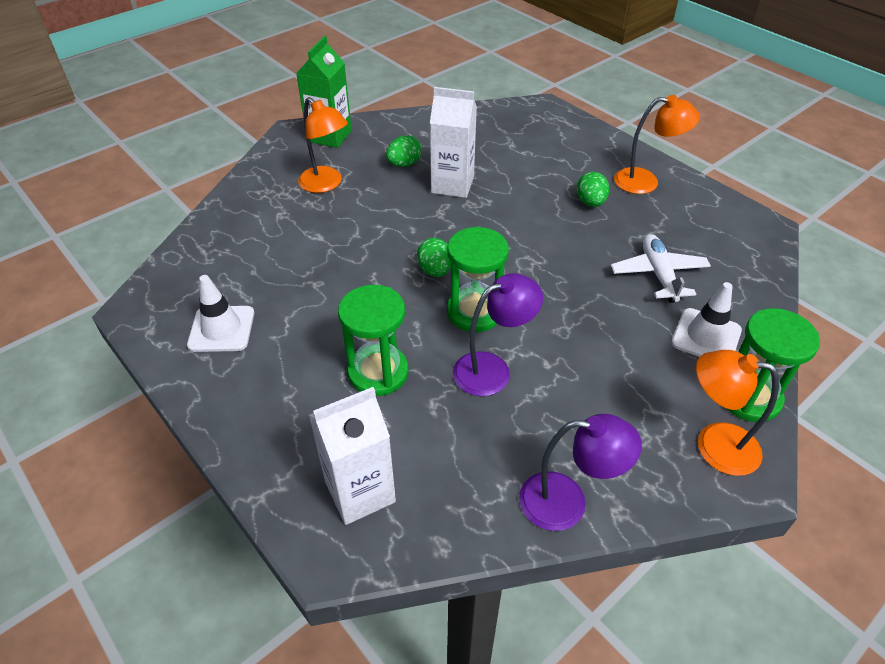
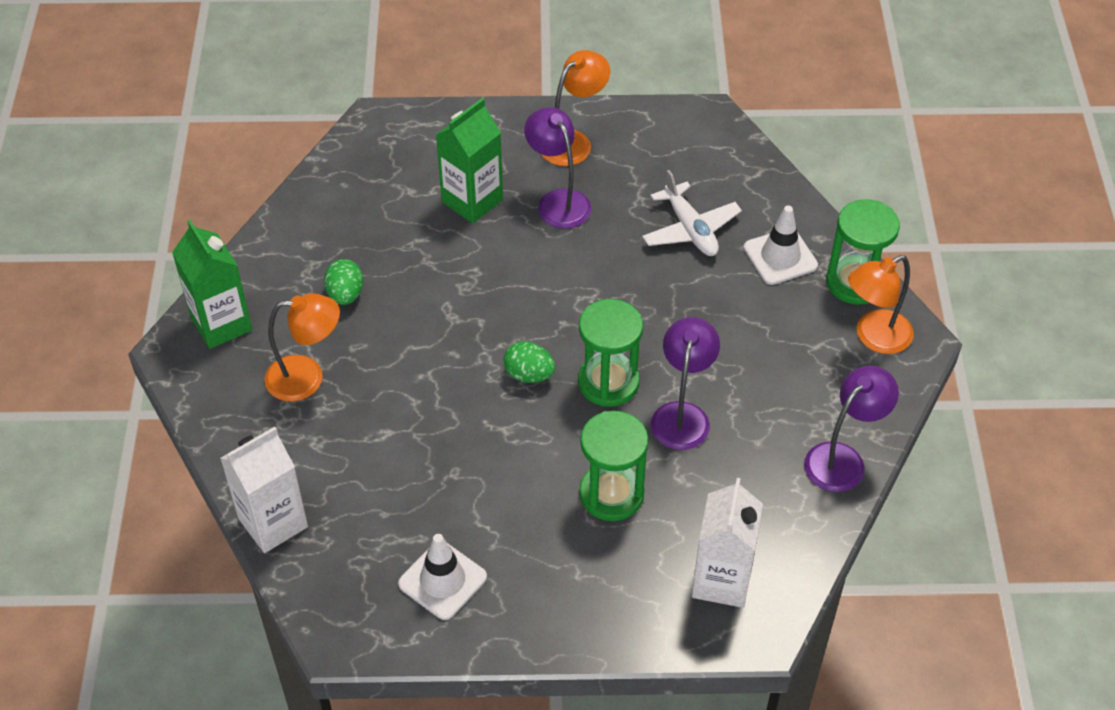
camera: 50 degrees left, 5 degrees up
(452, 185) = (421, 280): white carton -> white carton (273, 523)
(538, 170) = (472, 201): none -> green carton
(590, 202) = (558, 201): green egg -> purple lamp
(658, 274) = (690, 229): white plane -> white plane turned 150 degrees counterclockwise

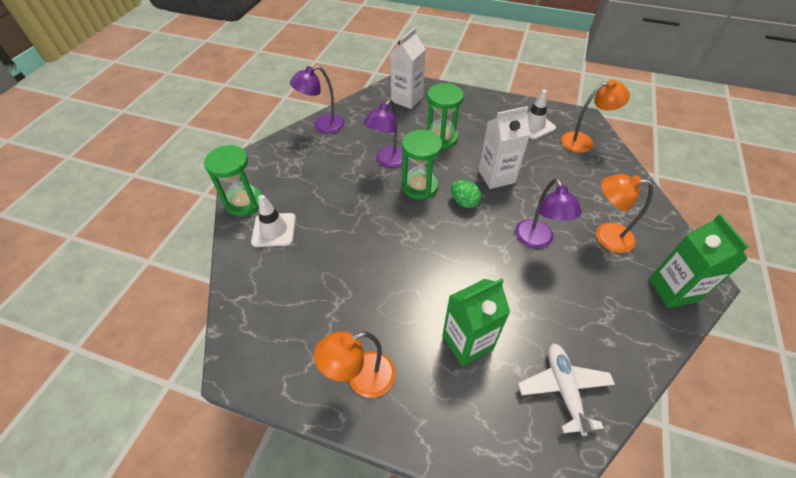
camera: 160 degrees left, 0 degrees up
(273, 523) = (621, 166): white carton -> white carton (496, 176)
(345, 294) = (579, 287): green egg -> none
(558, 201) = (399, 320): purple lamp -> purple lamp (537, 240)
(690, 229) = (317, 266): white plane -> white plane (563, 389)
(874, 337) = (261, 171): orange lamp -> orange lamp (583, 141)

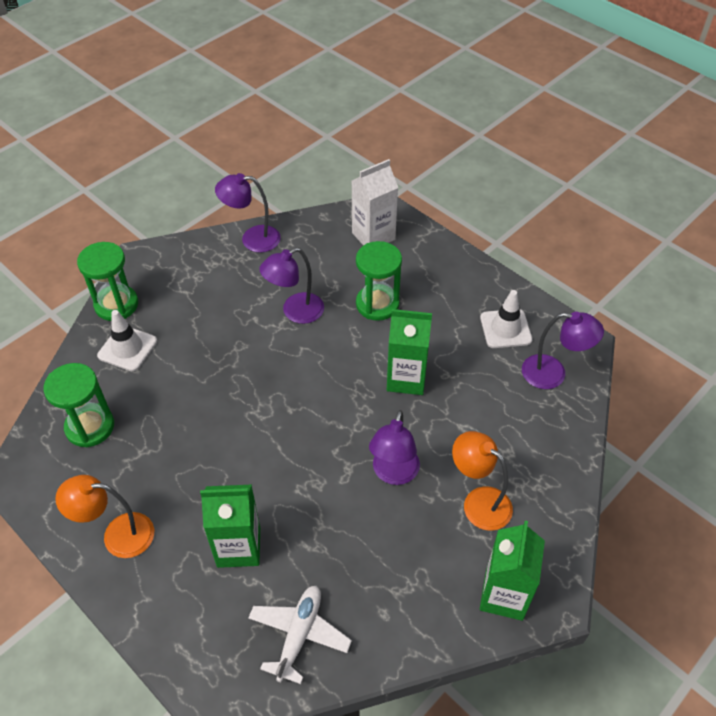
camera: 25 degrees right, 0 degrees up
(419, 186) = (309, 357): green hourglass -> green hourglass (90, 427)
(464, 202) = (345, 395): green egg -> none
(496, 176) = (406, 378): white carton -> green carton
(583, 141) = (553, 374): orange lamp -> purple lamp

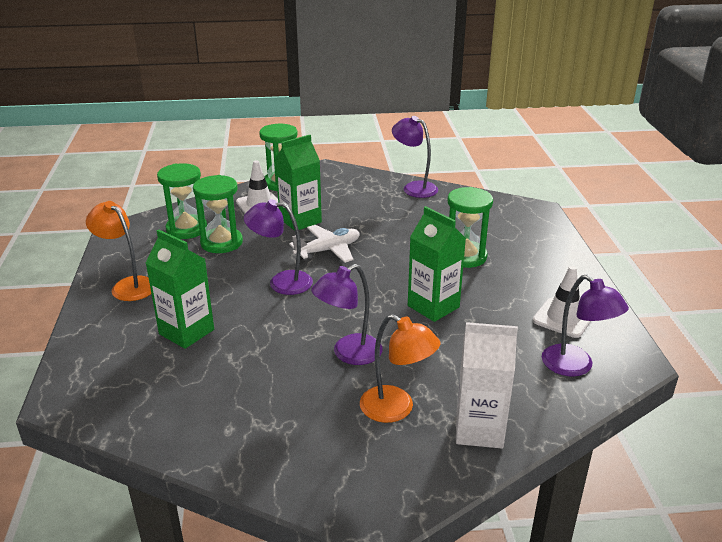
camera: 40 degrees right, 20 degrees down
(147, 422) = (221, 243): none -> green hourglass
(295, 312) = (395, 234): purple lamp -> purple lamp (281, 282)
(299, 635) = (156, 402): white plane -> white plane (328, 250)
(373, 236) = (511, 220): white carton -> white carton (479, 430)
(478, 502) = (396, 409): orange lamp -> orange lamp turned 135 degrees clockwise
(504, 595) = (338, 481): green carton -> green carton (300, 220)

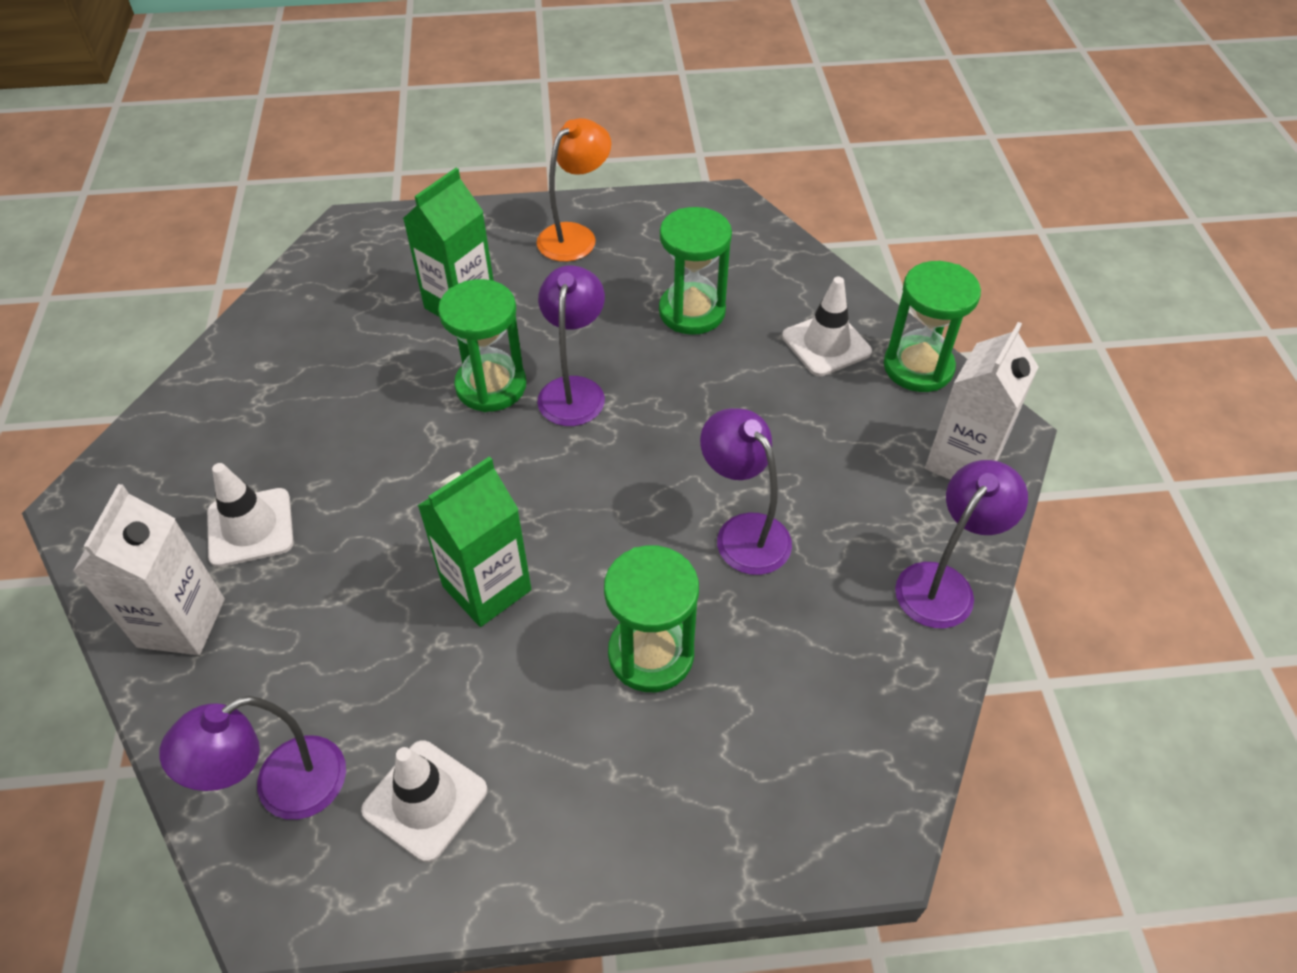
camera: 90 degrees right, 20 degrees up
(186, 229) = (732, 269): green hourglass -> green hourglass (491, 386)
(300, 220) = (773, 401): green carton -> none
(328, 250) = (670, 443): white plane -> none
(344, 178) = (962, 461): none -> white carton
(348, 354) = (381, 474): purple lamp -> purple lamp (743, 532)
(396, 409) = (250, 527): orange lamp -> white traffic cone

